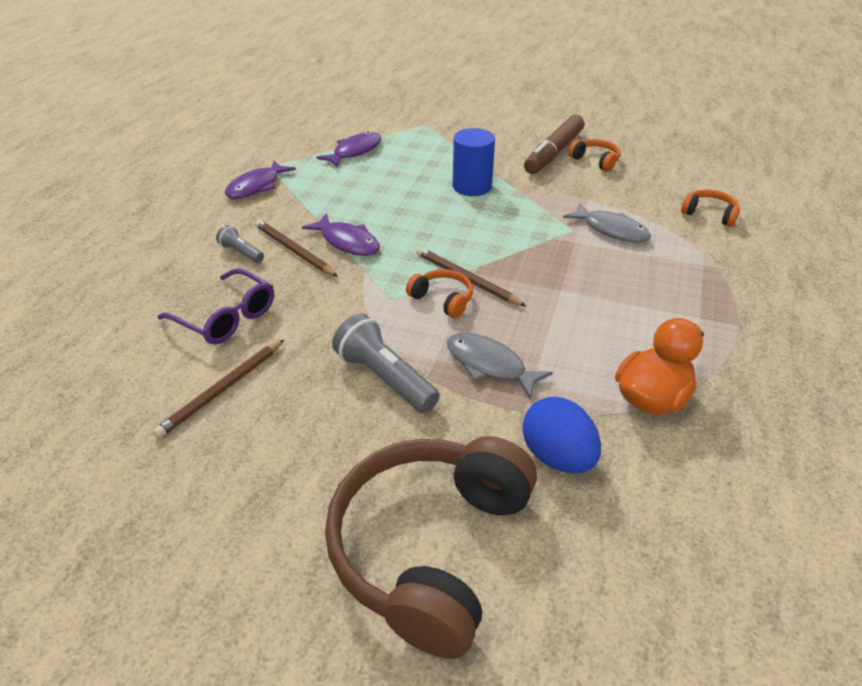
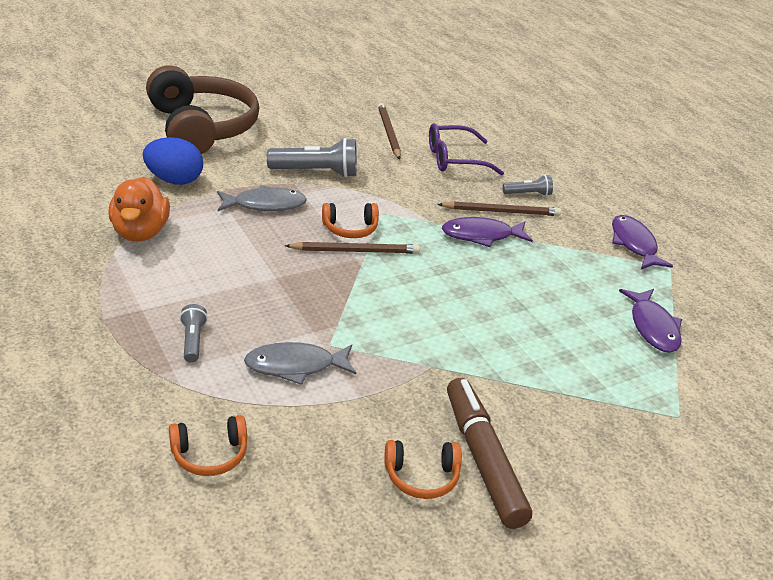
camera: 130 degrees right, 5 degrees down
(472, 186) = (486, 347): blue cylinder -> none
(673, 276) = (193, 341): none -> grey flashlight

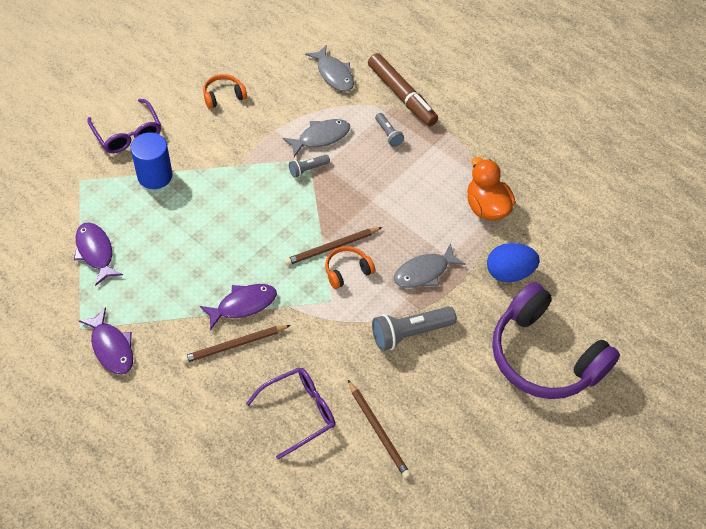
camera: 160 degrees right, 20 degrees up
(201, 128) = (544, 356): brown headphones -> purple headphones
(210, 454) = (334, 74): orange headphones -> grey fish
(483, 459) = (194, 115): brown marker -> brown marker (402, 95)
(528, 194) = (216, 383): grey flashlight -> grey flashlight (308, 169)
(563, 390) = (155, 175): none -> blue cylinder
(600, 462) = (128, 134): none -> purple glasses

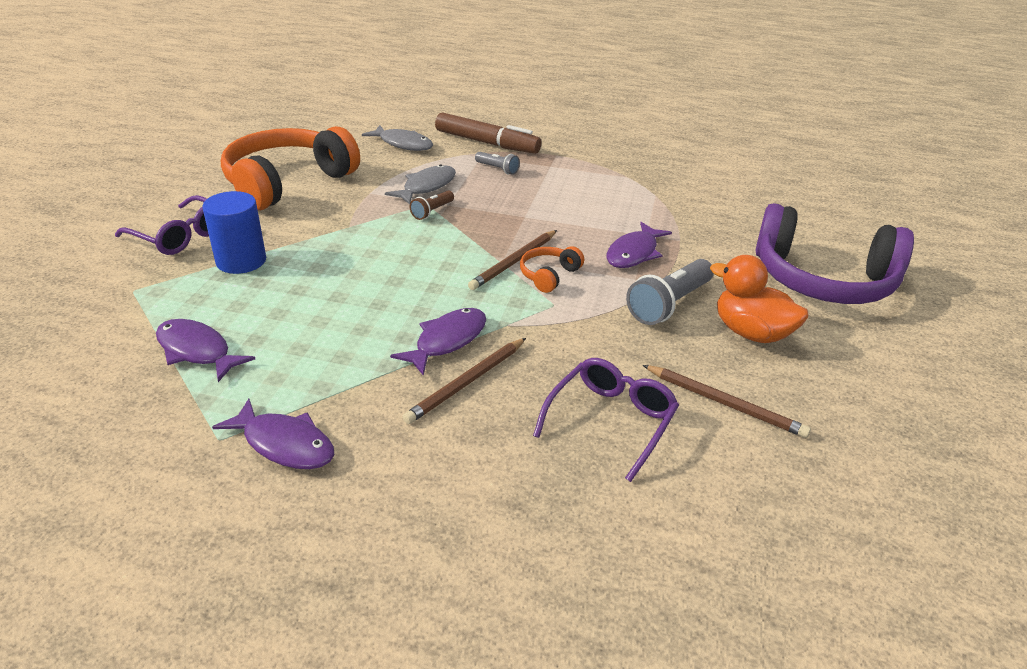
camera: 25 degrees left, 20 degrees down
(223, 96) = (287, 182): orange headphones -> orange headphones, size x2.36
(308, 169) = (432, 211): grey flashlight -> brown flashlight
(424, 272) = (634, 253): grey fish -> purple fish
(486, 207) = (646, 193): orange duck -> orange duck (751, 333)
(509, 272) = (718, 230): blue egg -> none

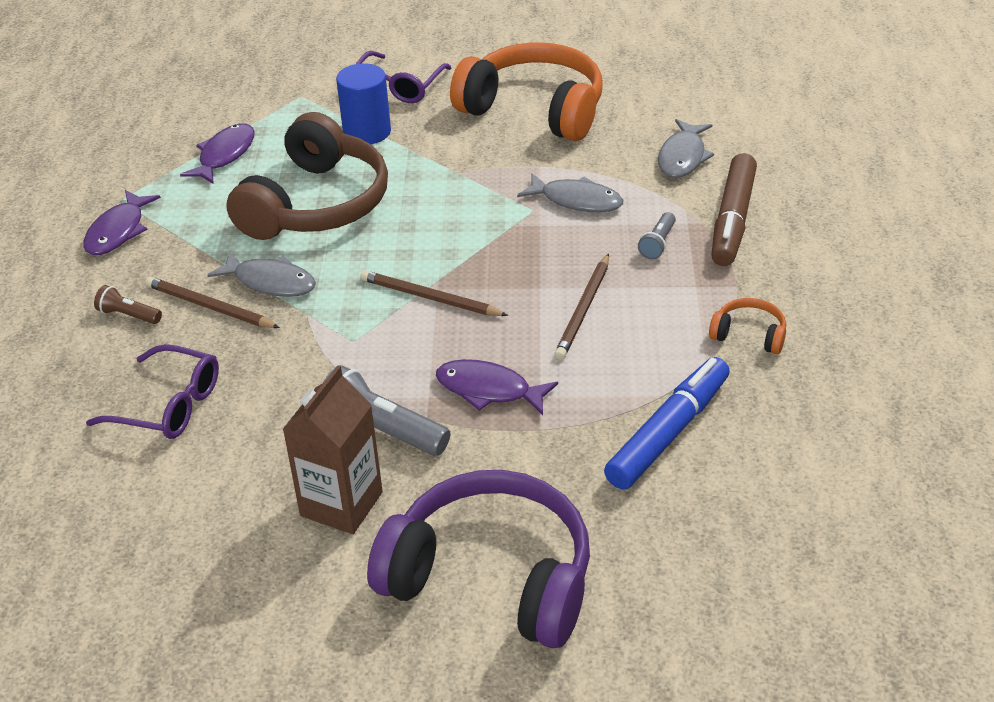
camera: 80 degrees right, 5 degrees up
(338, 302) = (316, 204): none -> brown headphones
(432, 211) = (517, 218): brown flashlight -> brown flashlight (128, 315)
(447, 341) = (270, 282): purple fish -> grey fish
(549, 275) = (411, 328): orange headphones -> orange headphones (749, 335)
(691, 199) = (668, 432): none -> blue marker
(725, 403) = (207, 485): brown pencil -> brown pencil (584, 309)
(751, 333) = (341, 504): orange duck -> brown carton
(823, 279) = (491, 577): purple headphones -> purple headphones turned 105 degrees clockwise

